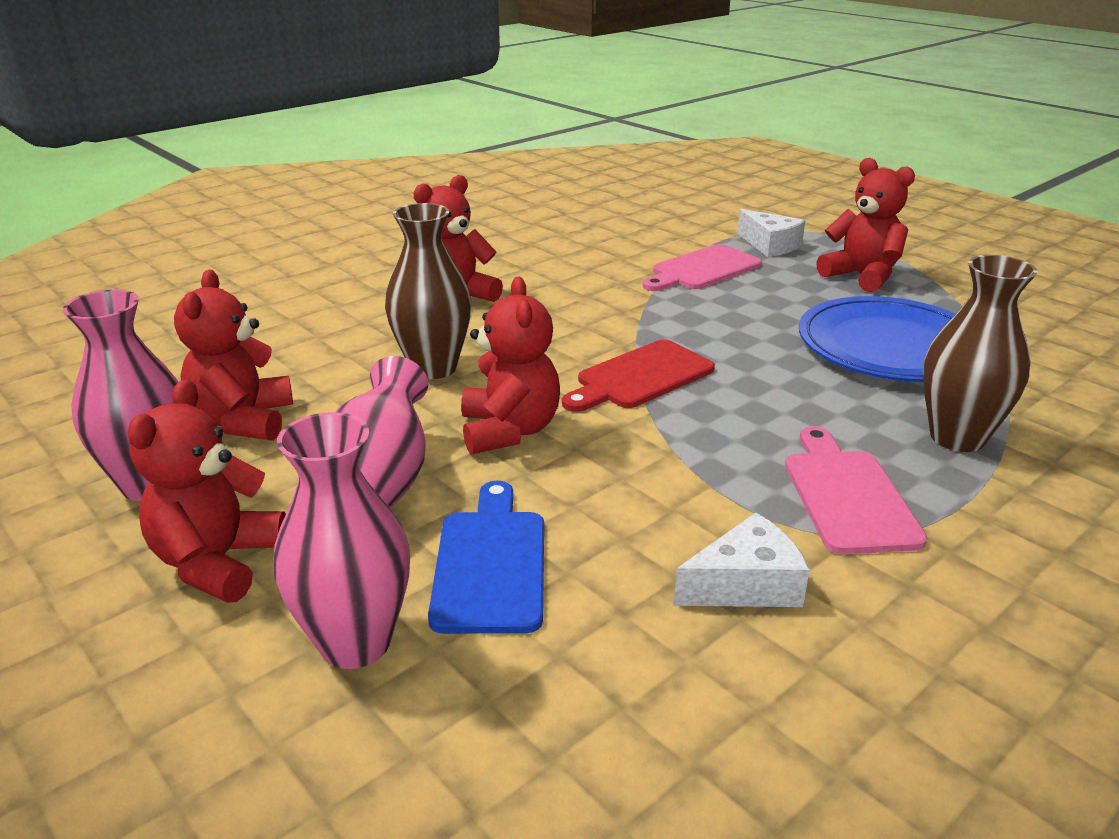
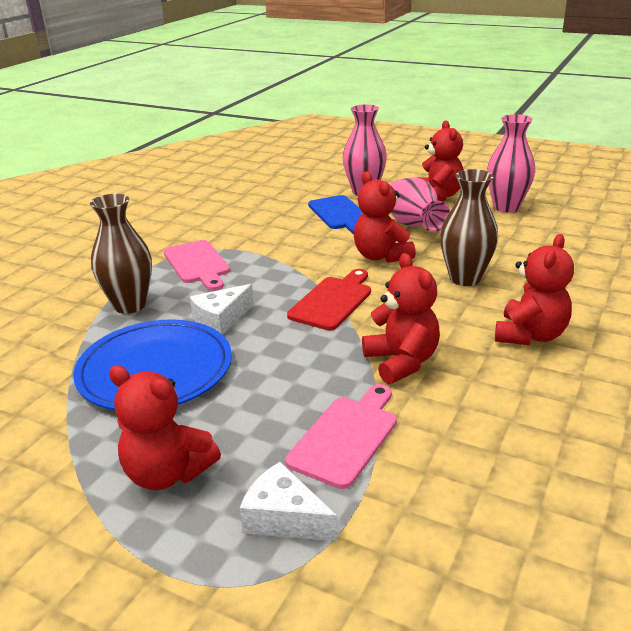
camera: 160 degrees right, 0 degrees up
(243, 421) = (516, 233): red teddy bear -> red teddy bear (401, 362)
(746, 584) = (239, 227): white cheese -> white cheese (221, 319)

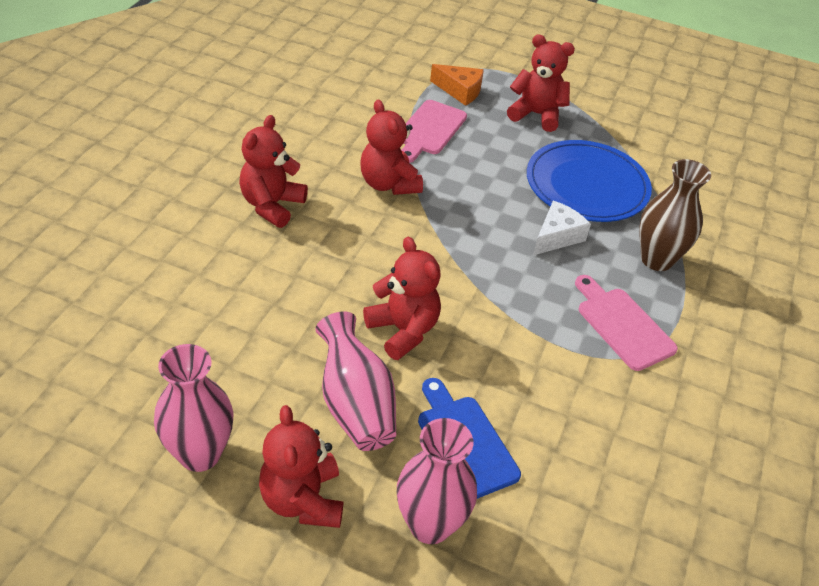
camera: 170 degrees right, 15 degrees up
(284, 518) = (460, 91): white cheese -> orange cheese
(333, 301) = (453, 256): red cutting board -> none
(465, 278) = (310, 285): brown vase -> none

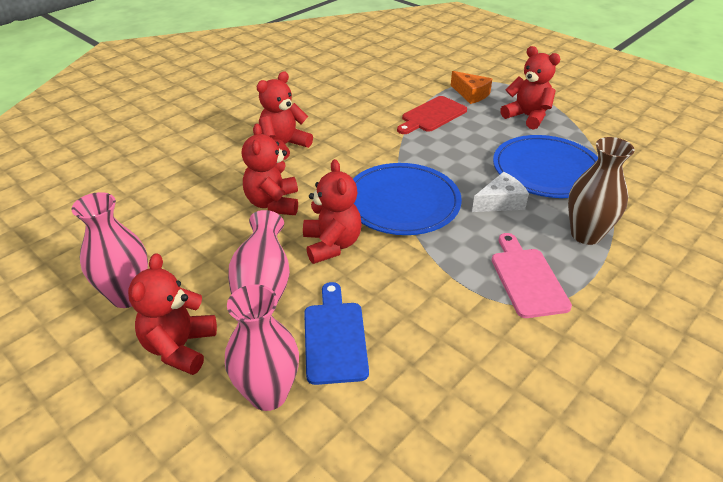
camera: 25 degrees right, 5 degrees down
(388, 184) = (379, 145): red teddy bear -> red teddy bear (273, 203)
(429, 130) = (432, 115): pink cutting board -> red cutting board
(453, 258) = (402, 202): none -> blue plate

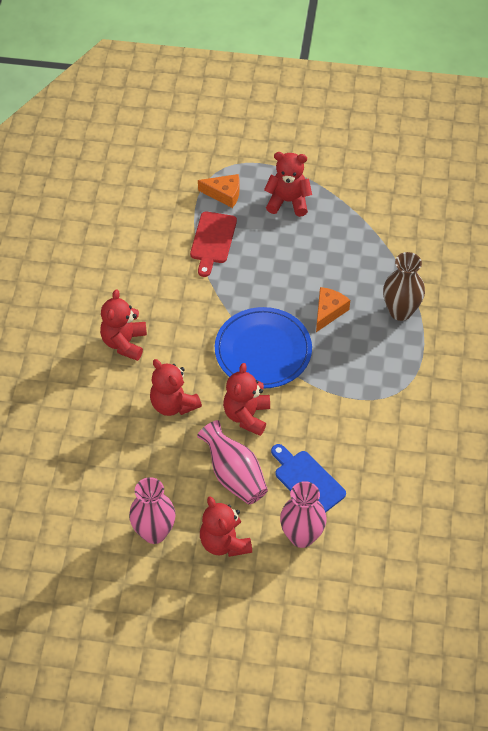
camera: 35 degrees left, 15 degrees up
(332, 245) = (247, 415): red teddy bear -> red teddy bear turned 120 degrees counterclockwise
(500, 202) = (328, 311): white cheese -> orange cheese
(527, 278) = (386, 371): pink cutting board -> none
(546, 170) = (340, 260): blue plate -> none

